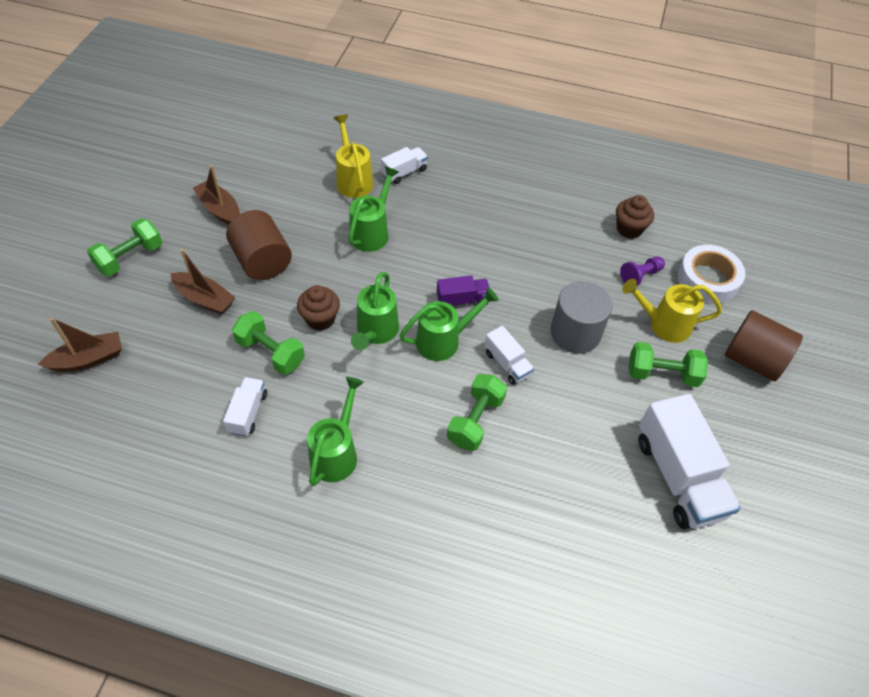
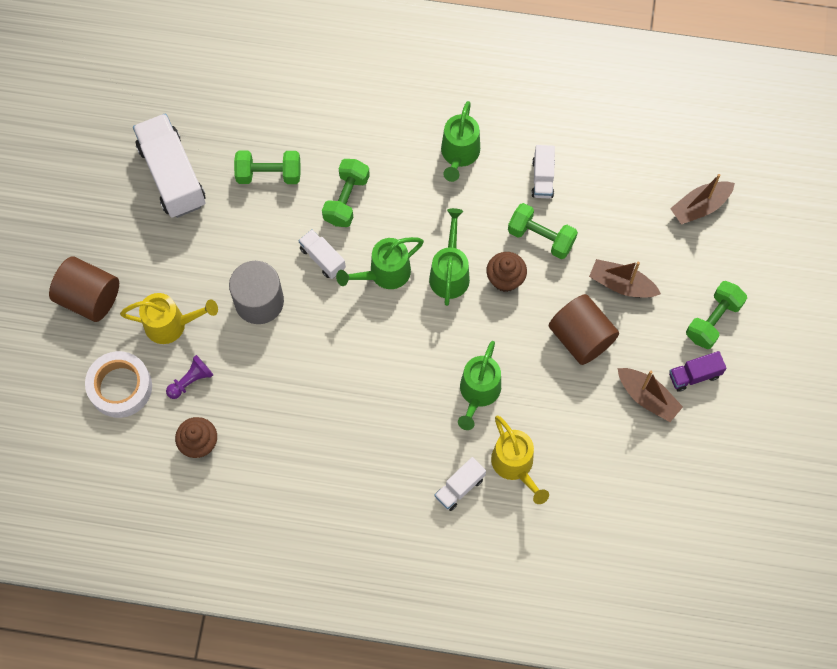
camera: 175 degrees right, 15 degrees up
(462, 300) = (372, 322): purple truck -> purple truck (694, 375)
(662, 374) = (178, 269): green dumbbell -> green dumbbell (269, 174)

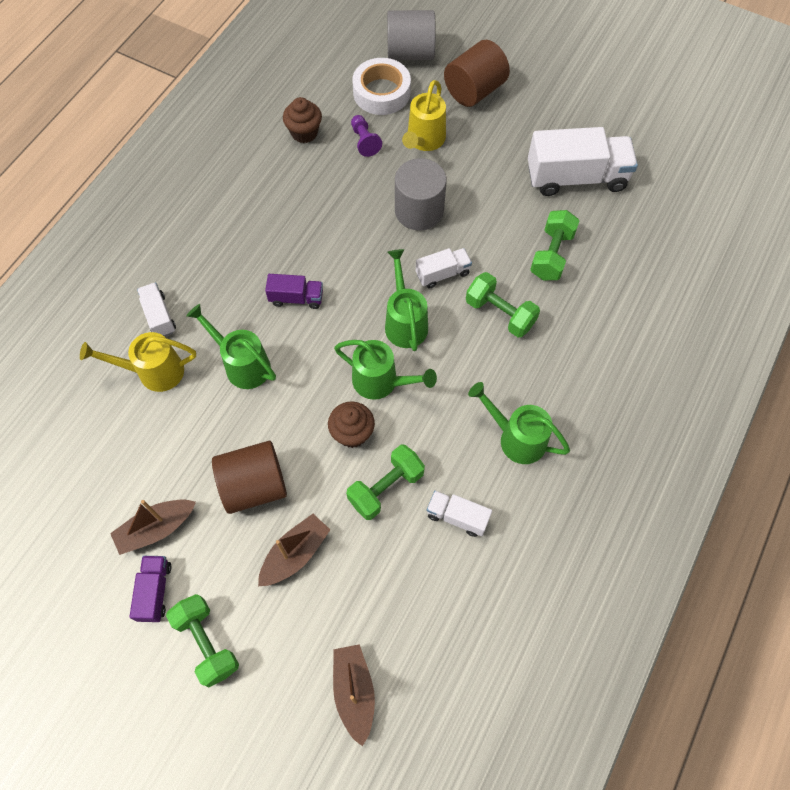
camera: 110 degrees right, 5 degrees down
(55, 377) = (410, 53): none -> grey cylinder
(394, 374) = (296, 298): none -> purple truck

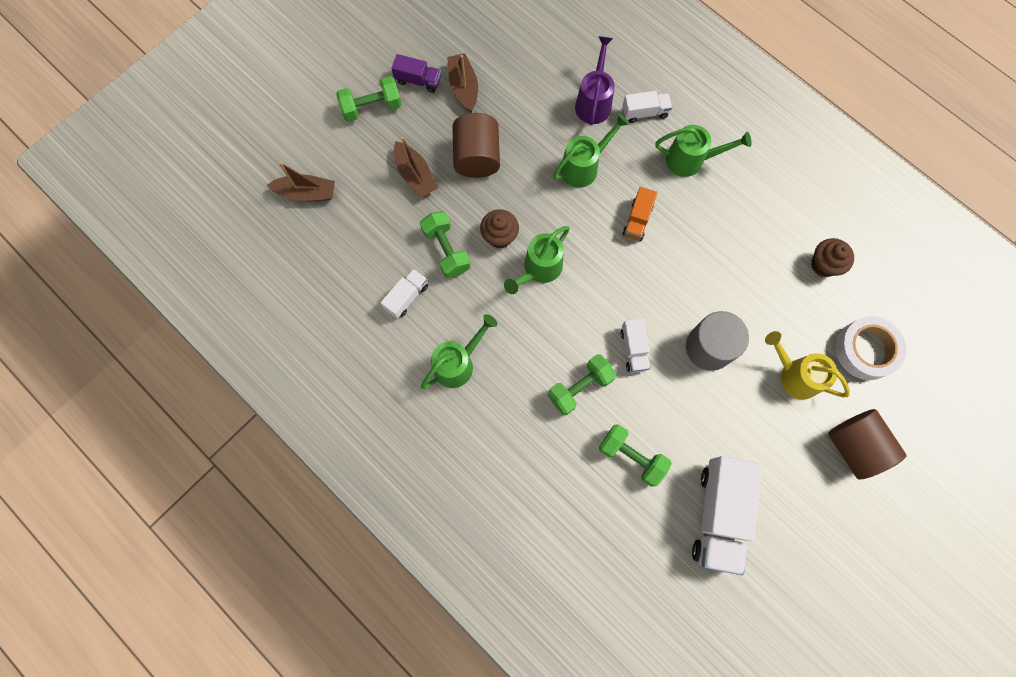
camera: 105 degrees right, 10 degrees up
(153, 372) = (594, 101): yellow watering can -> purple watering can
(296, 298) = (637, 220): purple truck -> orange truck
(364, 141) = (803, 318): purple pawn -> none
(405, 321) = (592, 303): green watering can -> green watering can (691, 160)
(410, 53) = (918, 394): grey cylinder -> none

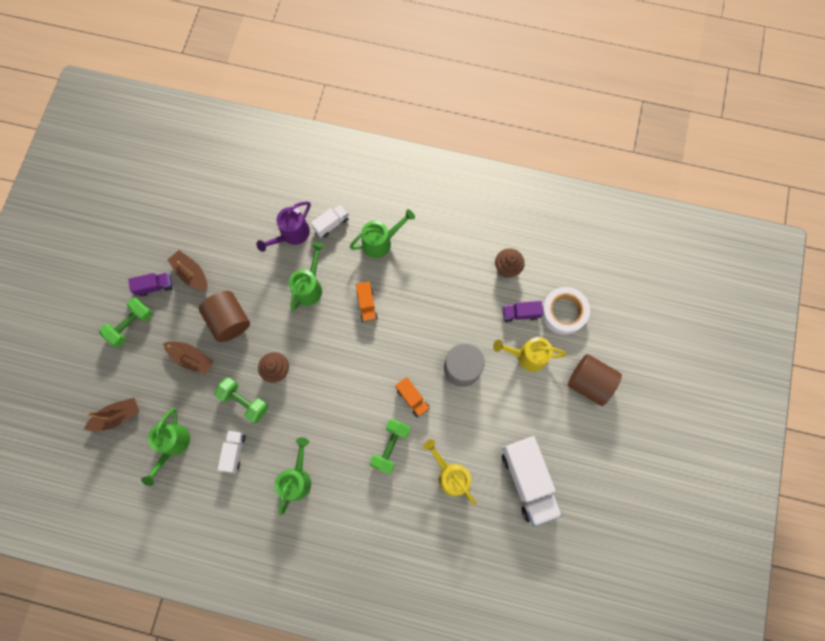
camera: 30 degrees left, 0 degrees up
(538, 269) = (317, 379): green watering can -> green watering can (173, 445)
(594, 101) = (291, 235): purple watering can -> purple watering can turned 120 degrees counterclockwise
(631, 456) = (450, 475): green dumbbell -> yellow watering can
(633, 349) = (412, 398): white truck -> orange truck
(812, 323) = (520, 313): none -> purple truck

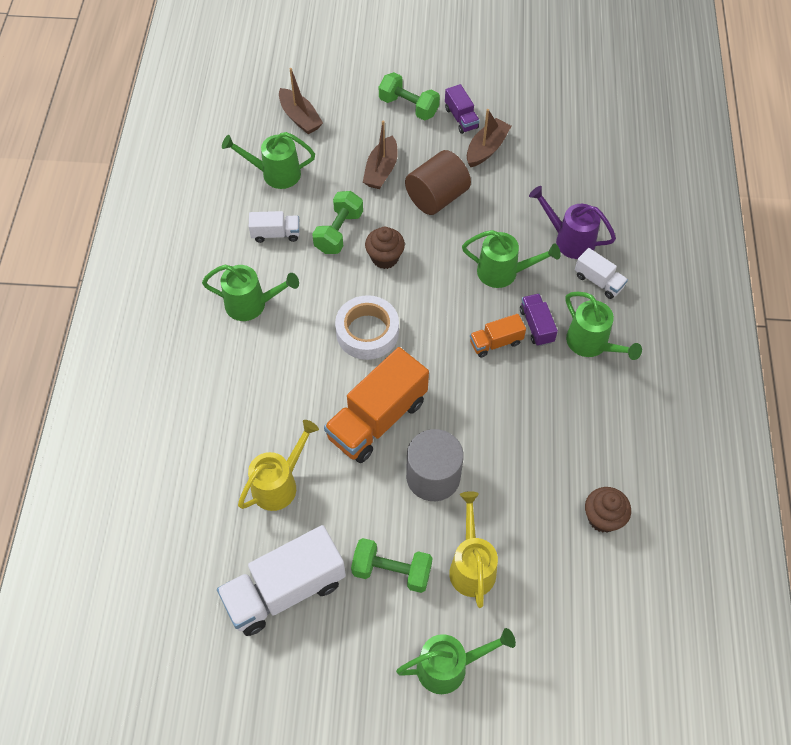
camera: 80 degrees right, 15 degrees down
(390, 447) = (307, 403): green dumbbell -> green dumbbell (392, 571)
(412, 398) = (377, 419): orange truck -> orange truck, size x1.99
(520, 313) = (535, 547): purple truck -> purple truck (536, 326)
(563, 312) = (554, 612): white tape -> white tape (367, 332)
(589, 382) = (450, 666): brown cylinder -> green watering can

